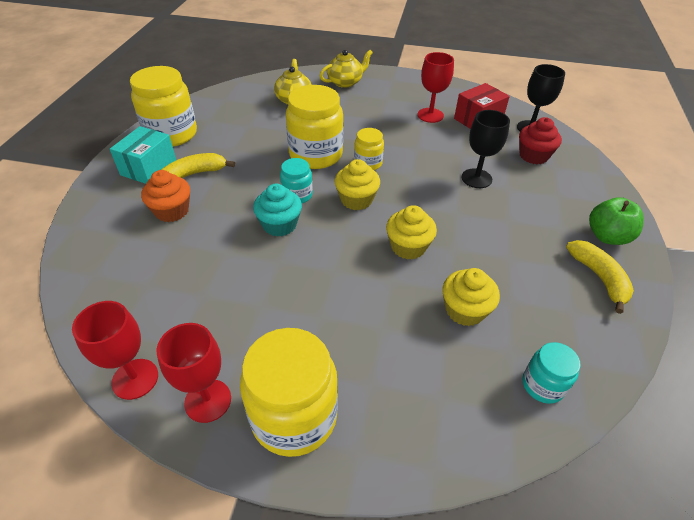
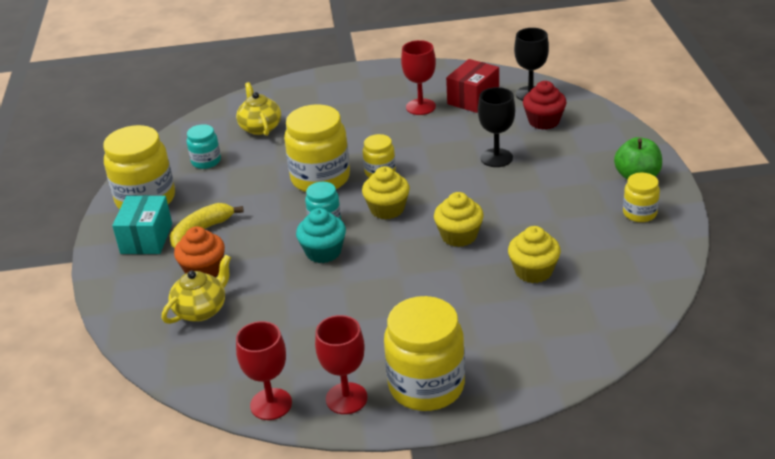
camera: 15 degrees left, 10 degrees down
(345, 82) = (308, 94): yellow teapot -> yellow teapot (201, 310)
(543, 385) = (619, 305): turquoise jar -> turquoise jar (206, 161)
(599, 278) = (639, 213): yellow banana -> yellow jar

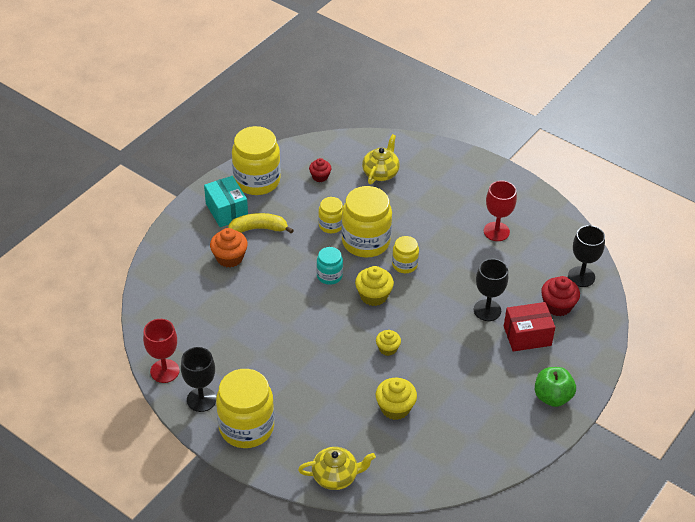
camera: 40 degrees right, 10 degrees up
(146, 238) = (226, 211): turquoise box -> turquoise box turned 75 degrees counterclockwise
(201, 310) = (199, 283): yellow teapot -> yellow teapot (336, 476)
(206, 161) = (320, 176): turquoise jar -> red cupcake
(323, 252) = (302, 297): turquoise cupcake -> none
(346, 398) = (201, 399): red goblet -> black goblet
(459, 236) = (387, 348): yellow cupcake -> yellow cupcake, size x0.64
(473, 99) = (538, 251): red box -> red box (527, 336)
(639, 213) = (514, 423): yellow jar -> yellow jar (331, 225)

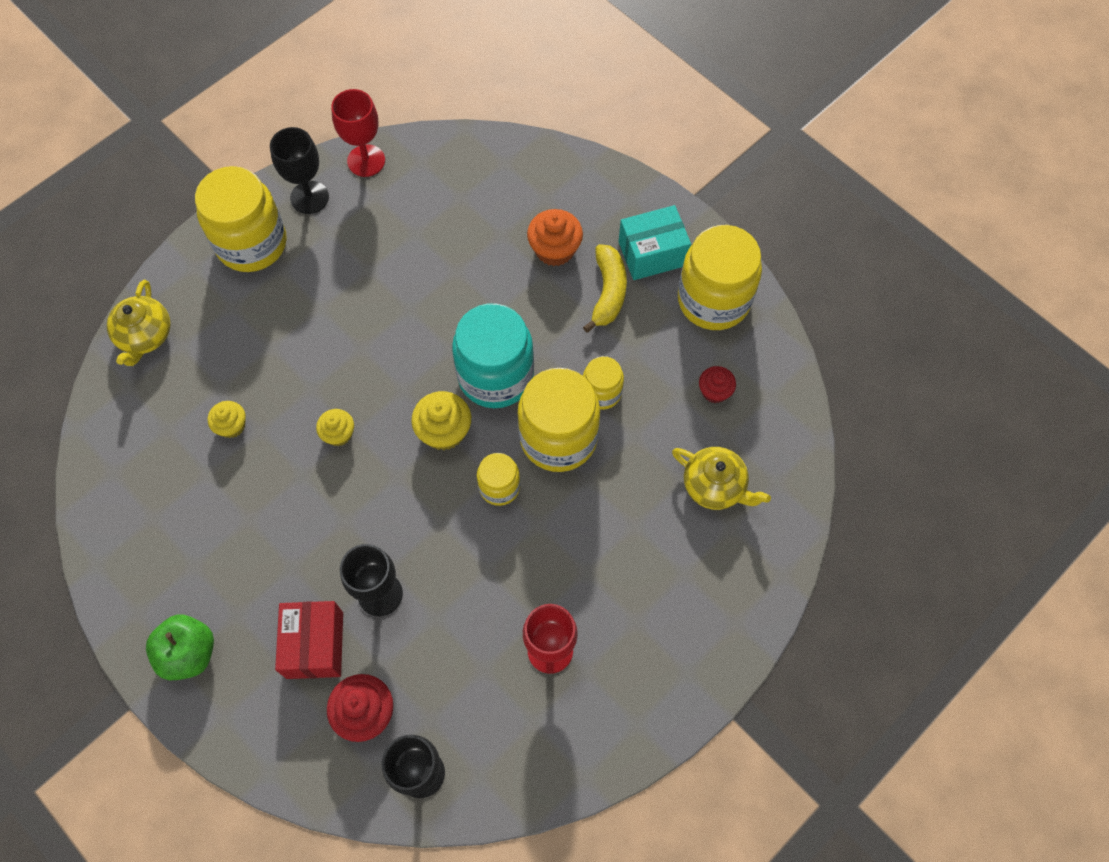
camera: 100 degrees right, 20 degrees up
(329, 276) = (495, 376): turquoise jar -> turquoise jar, size x1.92
(395, 408) = (232, 426): yellow cupcake -> yellow cupcake, size x0.64

